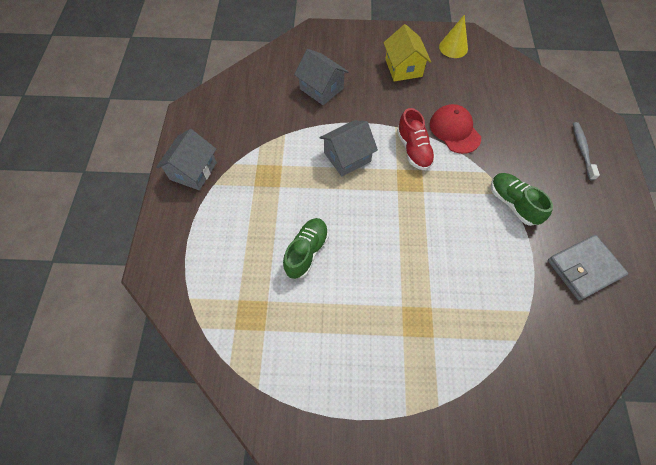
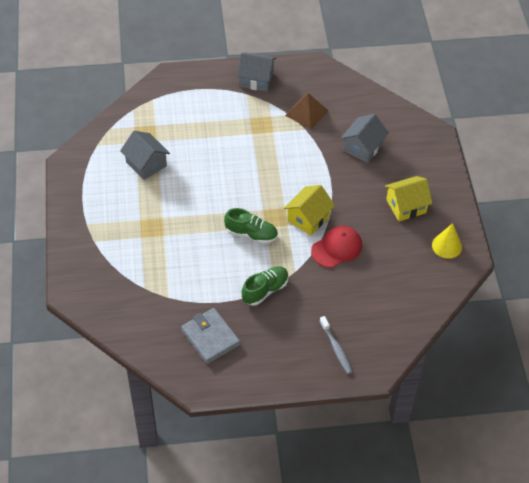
camera: 80 degrees right, 10 degrees down
(260, 129) = (306, 113): none -> brown pyramid
(306, 252) = (198, 157): green shoe -> green shoe (251, 234)
(347, 157) = (290, 173): grey house -> grey house (146, 164)
(413, 149) = (308, 218): red shoe -> yellow house
(582, 150) = (336, 348): grey toothbrush -> grey toothbrush turned 75 degrees clockwise

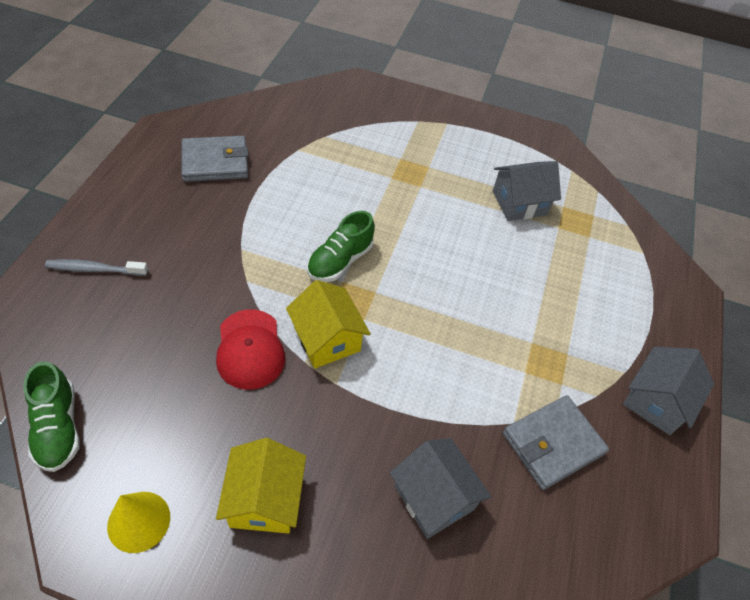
camera: 110 degrees right, 0 degrees up
(265, 290) = (240, 237): green shoe -> green shoe (58, 427)
(306, 113) = (552, 443): brown pyramid -> grey wallet

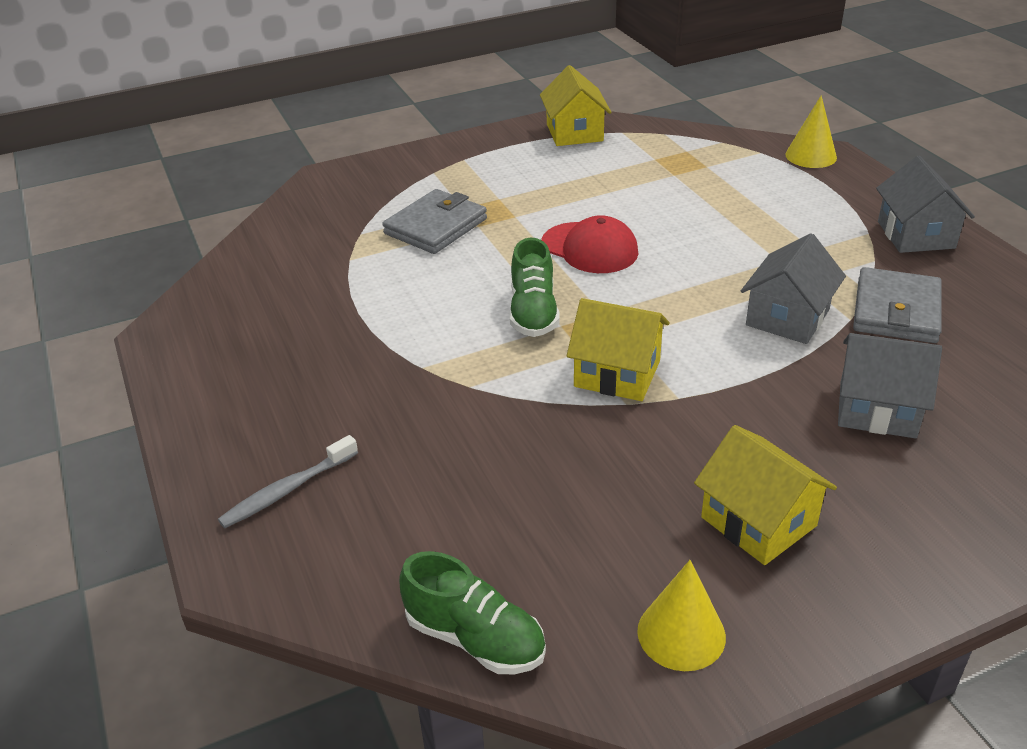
camera: 35 degrees left, 15 degrees down
(215, 162) = (275, 320): grey wallet -> grey wallet (436, 226)
(250, 349) = (561, 431): red cap -> red cap (589, 248)
(519, 203) = (617, 177): grey house -> grey house (787, 317)
(540, 149) = (574, 132): none -> yellow house
(675, 282) = (811, 156): none -> yellow cone

